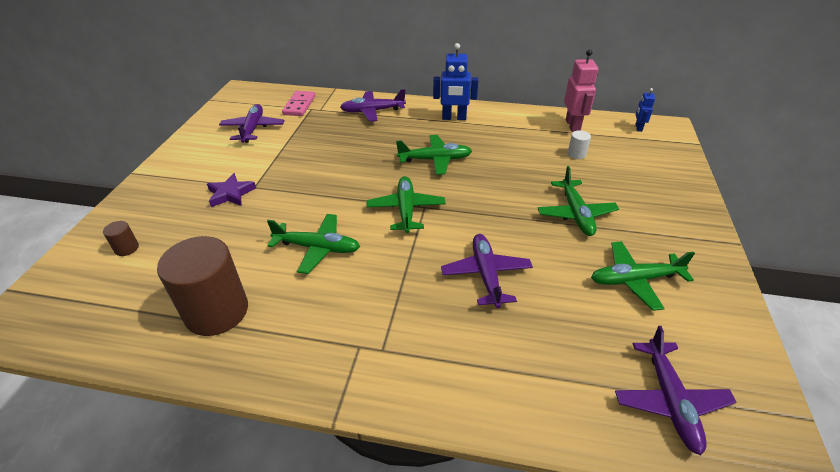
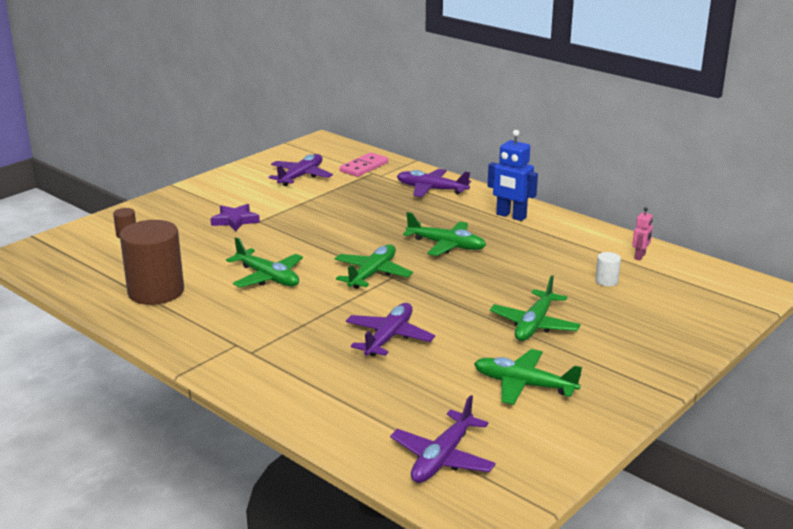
camera: 30 degrees right, 15 degrees down
(573, 125) = (640, 256): pink robot -> pink robot, size x0.55
(638, 128) = (719, 279): blue robot -> none

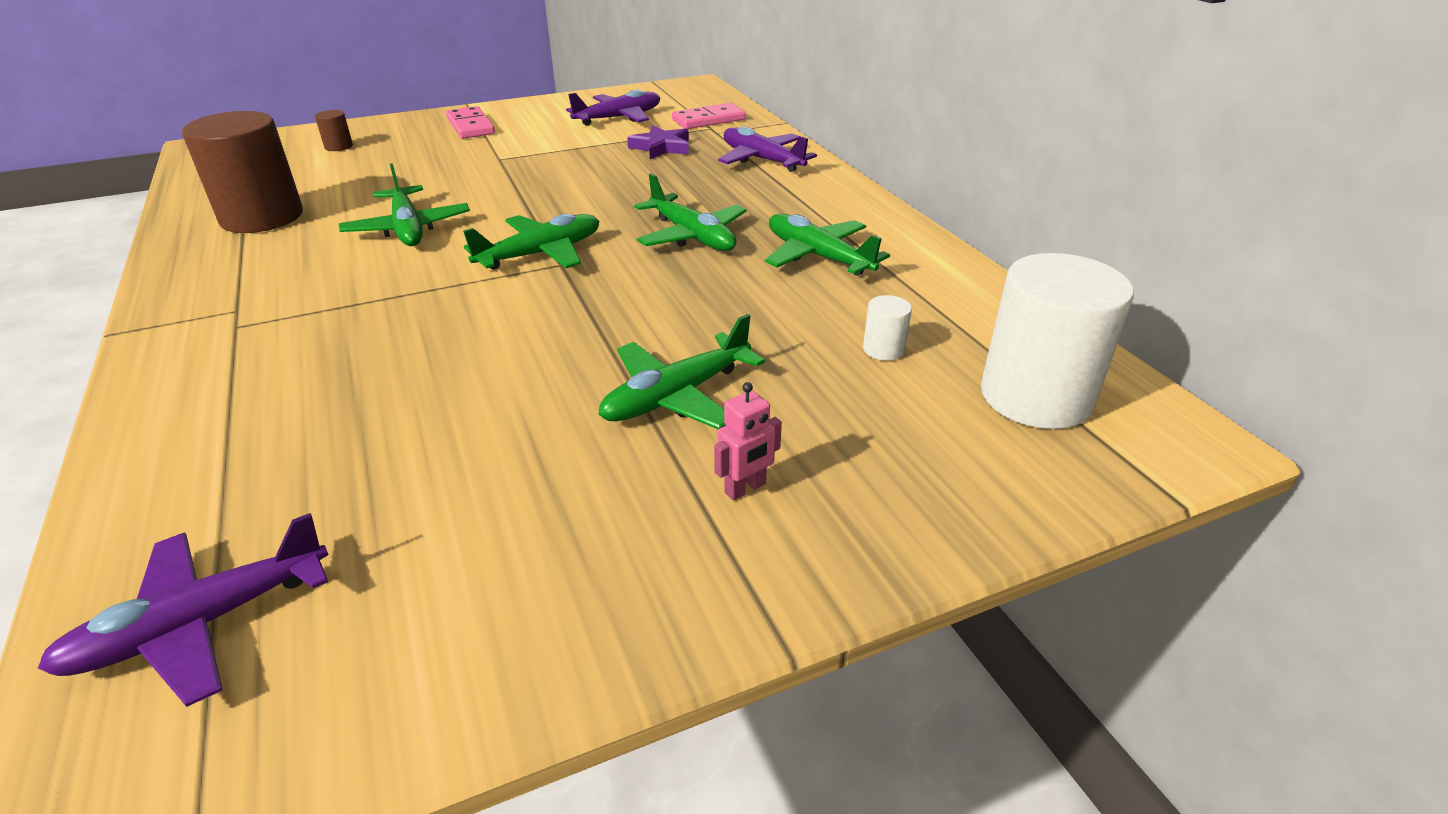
camera: 25 degrees right, 10 degrees up
(202, 201) = (471, 126): none -> pink domino
(235, 220) = (474, 153): purple star -> purple star (661, 147)
(389, 337) = (434, 355): purple plane -> none
(511, 216) = (834, 214): blue robot -> none
(523, 385) = (525, 510): green plane -> green plane (818, 256)
(640, 256) = (986, 320): pink robot -> pink robot (745, 488)
(690, 285) = (1036, 396): none -> white cylinder

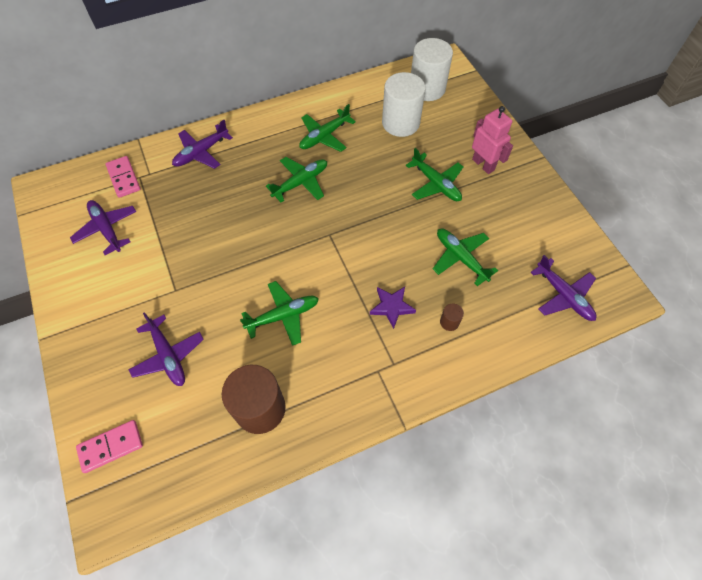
camera: 90 degrees left, 25 degrees up
(338, 146) = (129, 407): brown cylinder -> brown cylinder (449, 322)
(395, 161) = (168, 355): none -> purple plane
(471, 126) = (102, 322): pink domino -> pink domino (111, 446)
(541, 254) = (318, 244): green plane -> green plane (460, 258)
(661, 147) = (171, 201): purple star -> purple star (391, 307)
(745, 488) = (483, 164): pink robot -> pink robot, size x1.82
(883, 349) = (400, 123): white cylinder -> white cylinder, size x2.41

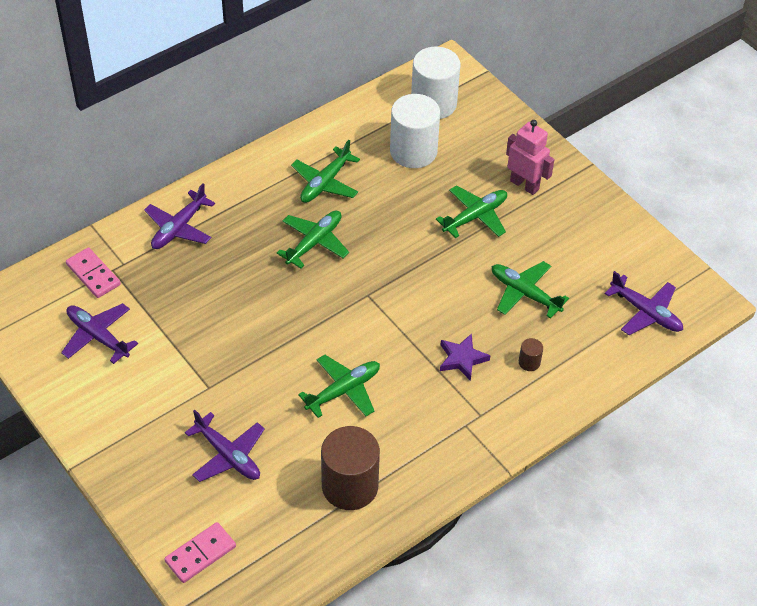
camera: 15 degrees left, 10 degrees down
(436, 184) = (475, 216): green plane -> green plane turned 75 degrees counterclockwise

